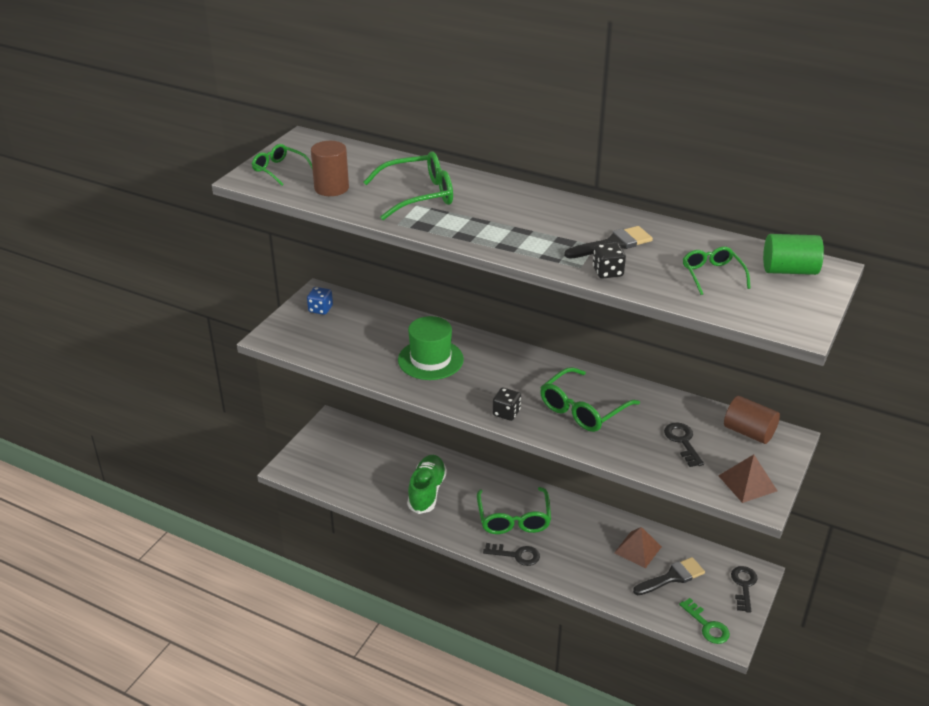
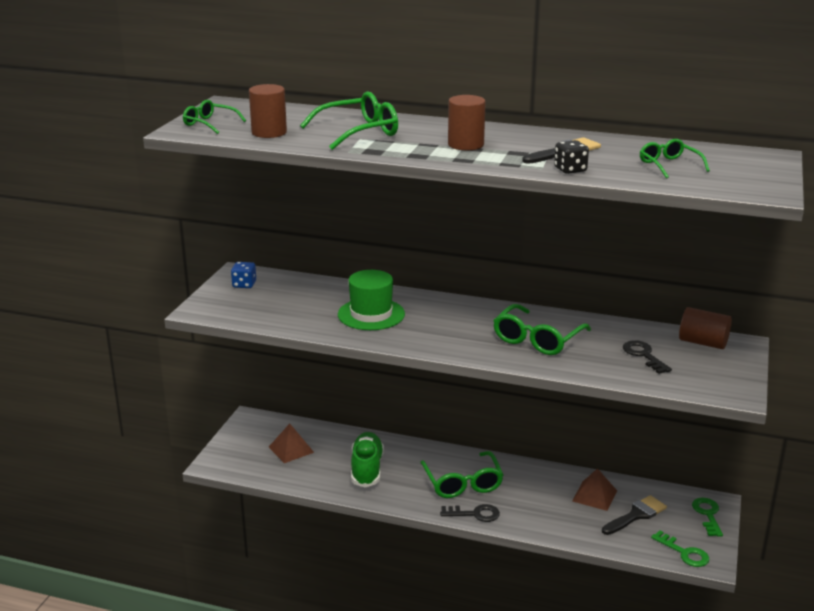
camera: 10 degrees left, 10 degrees down
(506, 413) = (463, 349): black dice -> none
(517, 224) = (465, 145): none -> brown cylinder
(744, 586) = (708, 515): black key -> green key
(747, 483) = (718, 381): brown pyramid -> brown pyramid (291, 449)
(789, 270) = (737, 158): green cylinder -> none

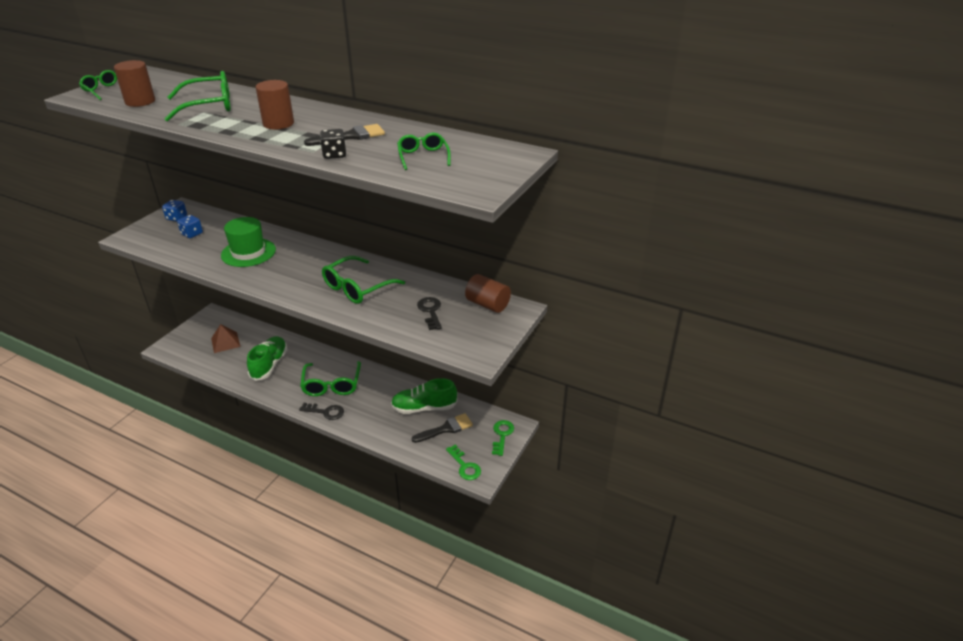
camera: 10 degrees right, 10 degrees up
(280, 300) = (192, 234): none -> blue dice
(594, 496) = (424, 408): brown pyramid -> green shoe

